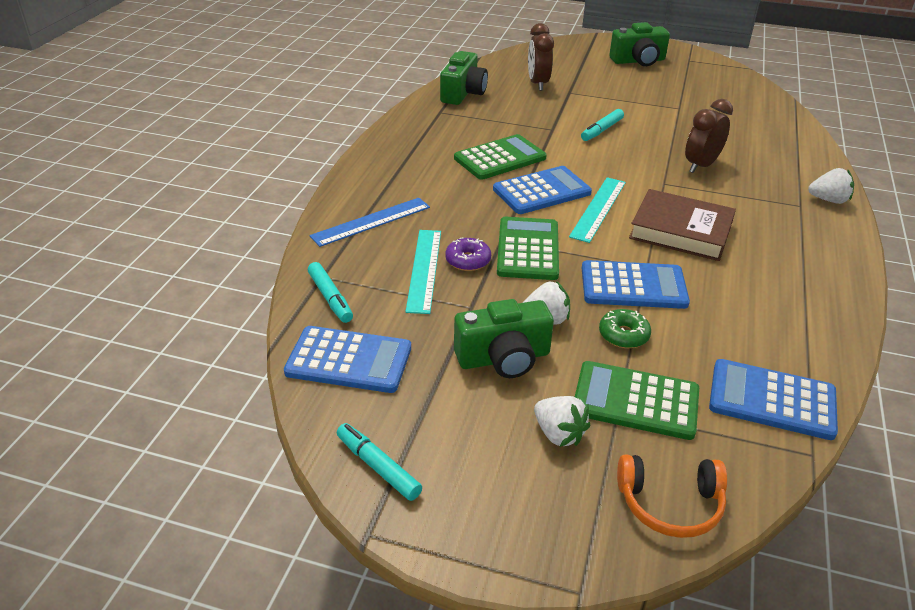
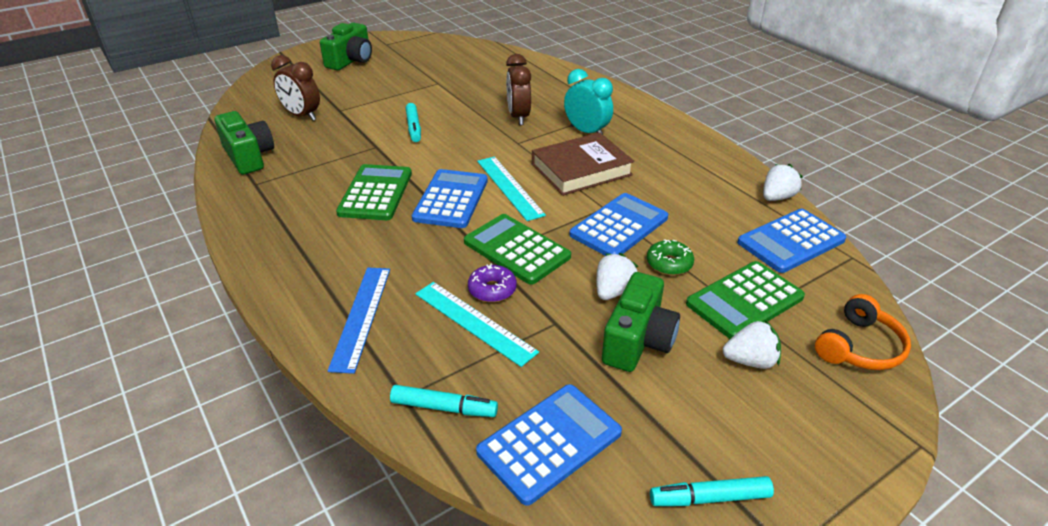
camera: 50 degrees left, 0 degrees up
(742, 208) = (586, 132): none -> turquoise clock
(828, 200) = (618, 99): white strawberry -> white strawberry (777, 197)

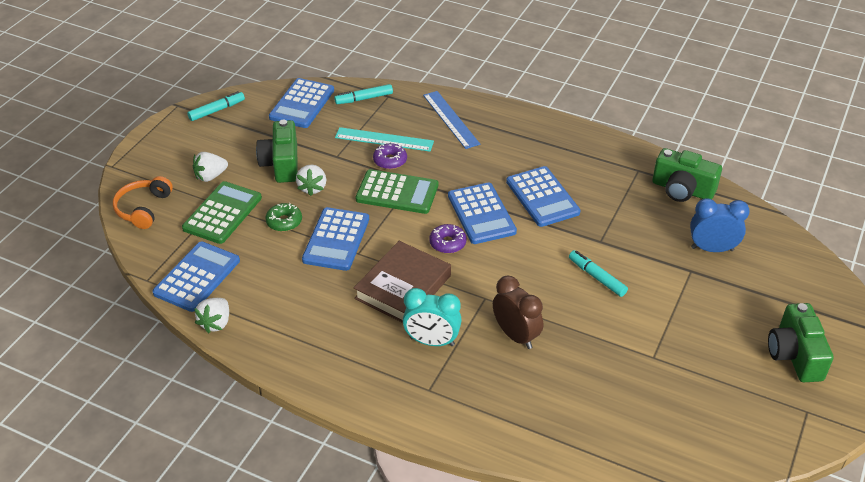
camera: 150 degrees right, 5 degrees up
(302, 116) = (712, 249): brown clock -> blue clock
(375, 193) = (542, 197): green calculator -> blue calculator
(509, 187) = (447, 243): turquoise ruler -> purple donut

